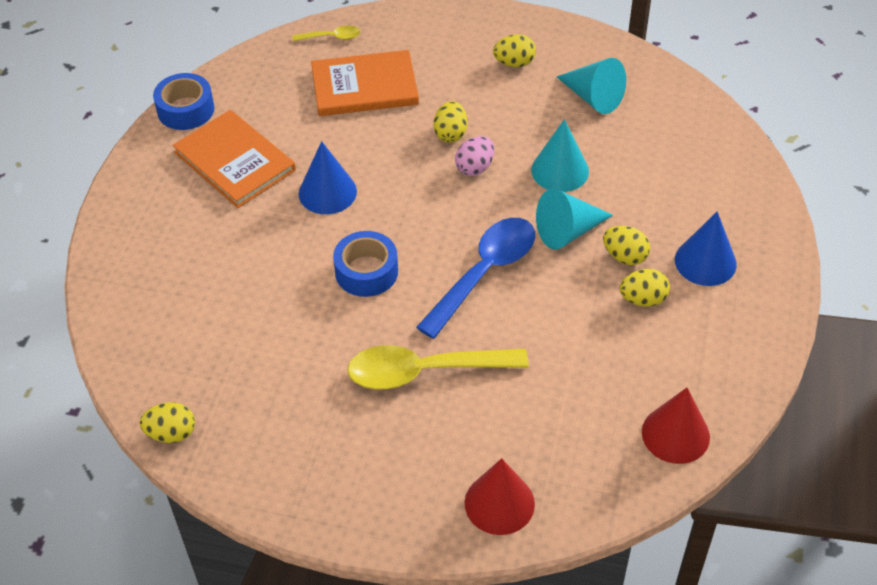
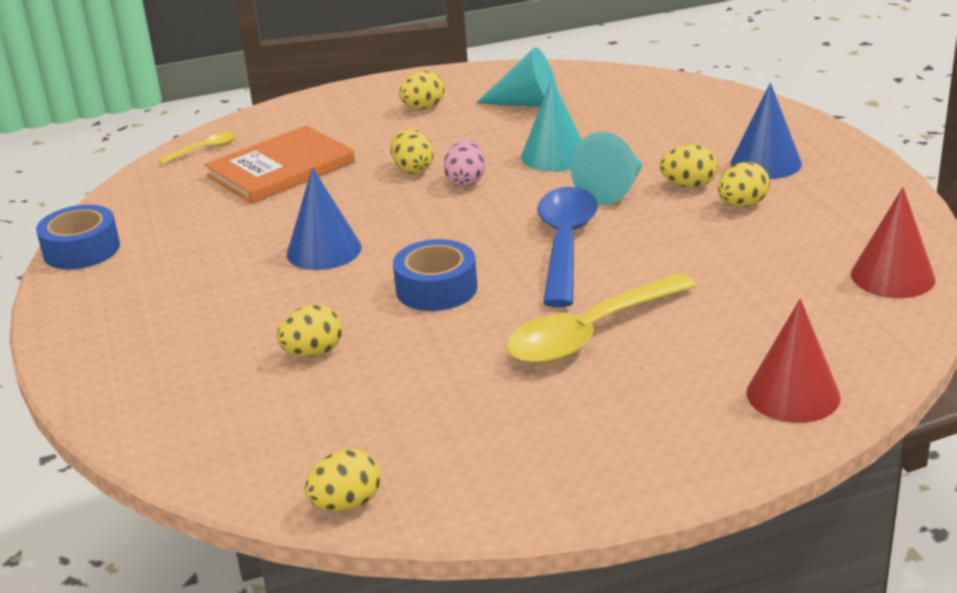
camera: 30 degrees left, 20 degrees down
(235, 161) = (186, 266): orange book -> none
(248, 290) = (313, 352): none -> yellow egg

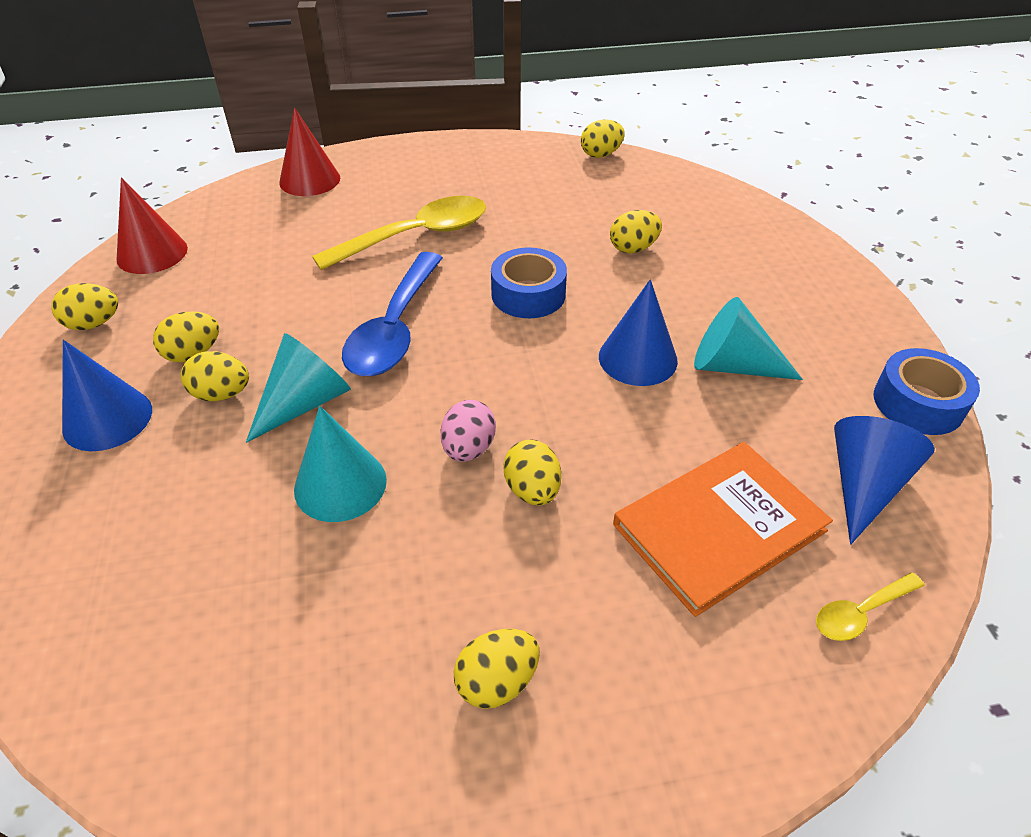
camera: 175 degrees left, 15 degrees up
(164, 199) = (864, 485): none -> blue cone
(528, 104) = (317, 650): turquoise cone -> turquoise cone (732, 365)
(865, 213) = (94, 324): none -> yellow egg

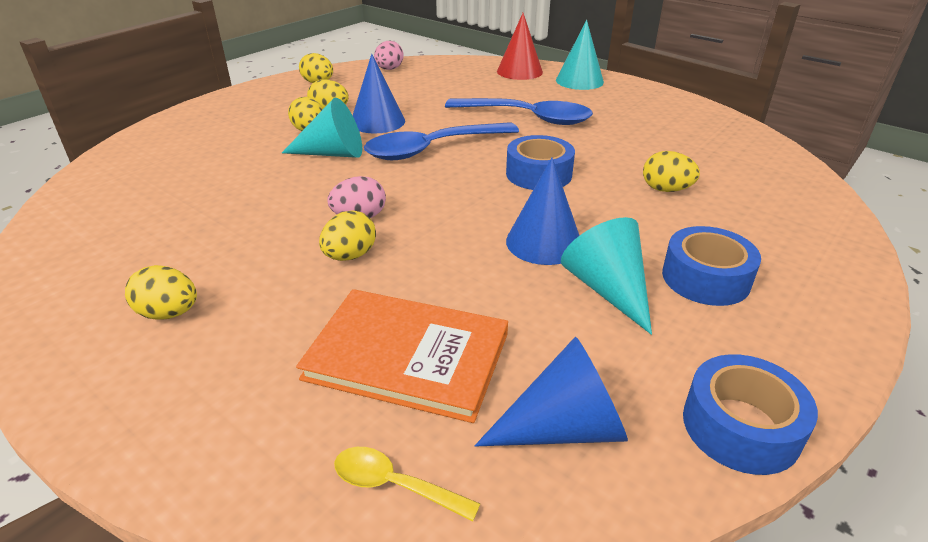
camera: 50 degrees right, 10 degrees down
(107, 419) = (257, 116): blue cone -> blue cone (377, 122)
(152, 253) = (389, 69): red cone -> pink egg
(340, 484) = (280, 191): turquoise cone -> turquoise cone (579, 81)
(416, 236) = (528, 118): yellow spoon -> blue spoon
(601, 154) = (748, 133): yellow egg -> none
(763, 311) = (705, 278): none -> blue tape

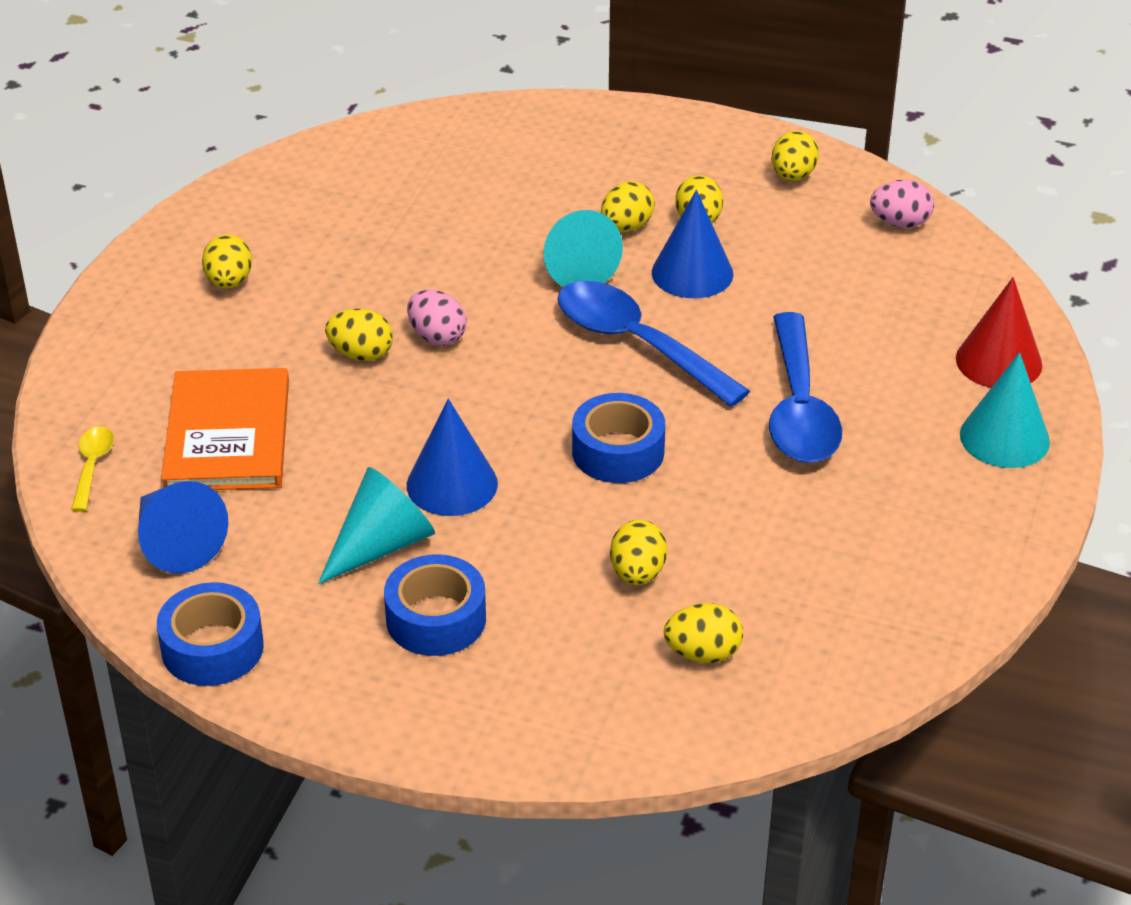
camera: 70 degrees right, 5 degrees up
(747, 183) = (703, 653): none -> yellow egg

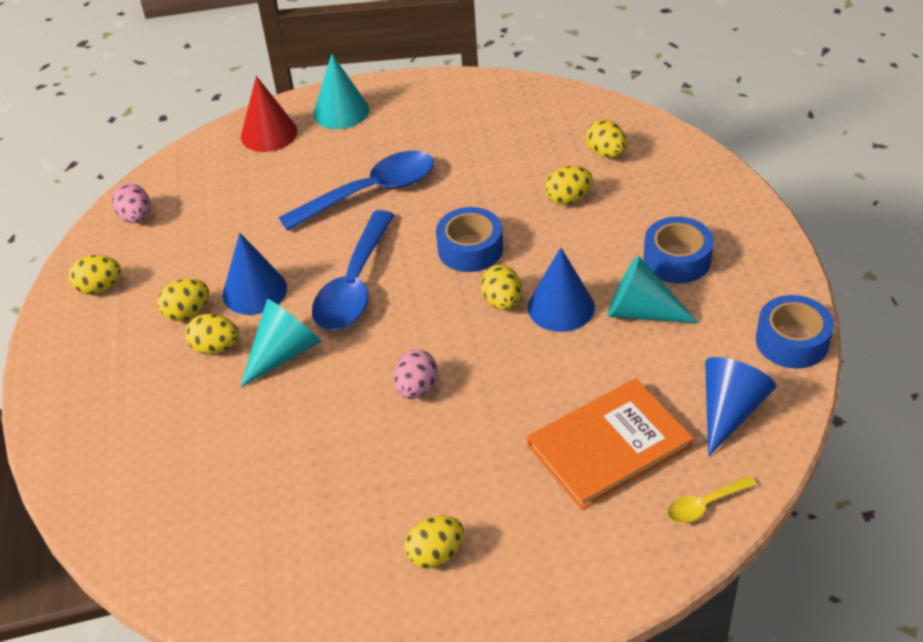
camera: 115 degrees left, 5 degrees up
(361, 354) = (466, 420): yellow egg -> yellow egg (502, 302)

